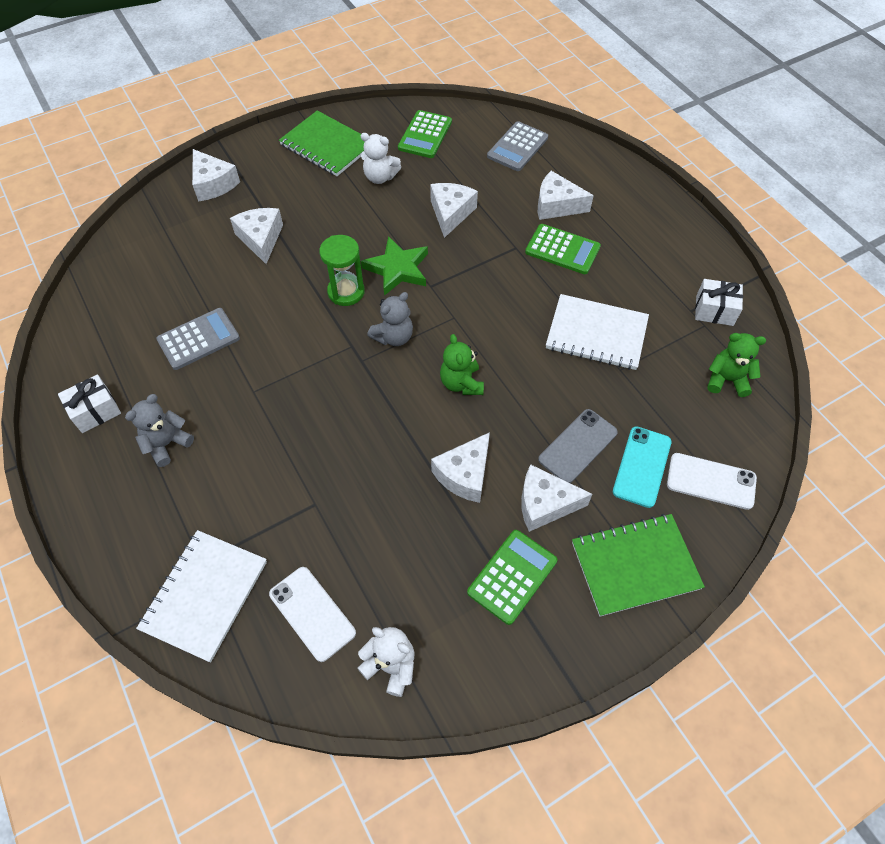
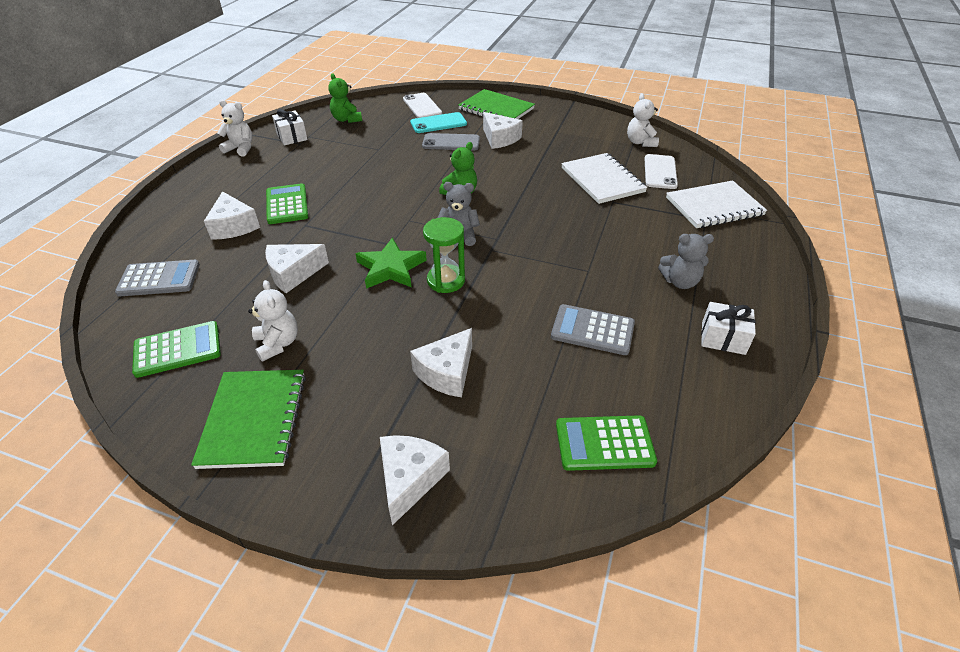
camera: 130 degrees left, 15 degrees down
(464, 474) = (519, 165): white cheese -> none
(512, 576) = (550, 132): green calculator -> green calculator (604, 443)
(596, 334) = (358, 165): white notebook -> white notebook (602, 180)
(715, 260) = (240, 149): none -> white teddy bear

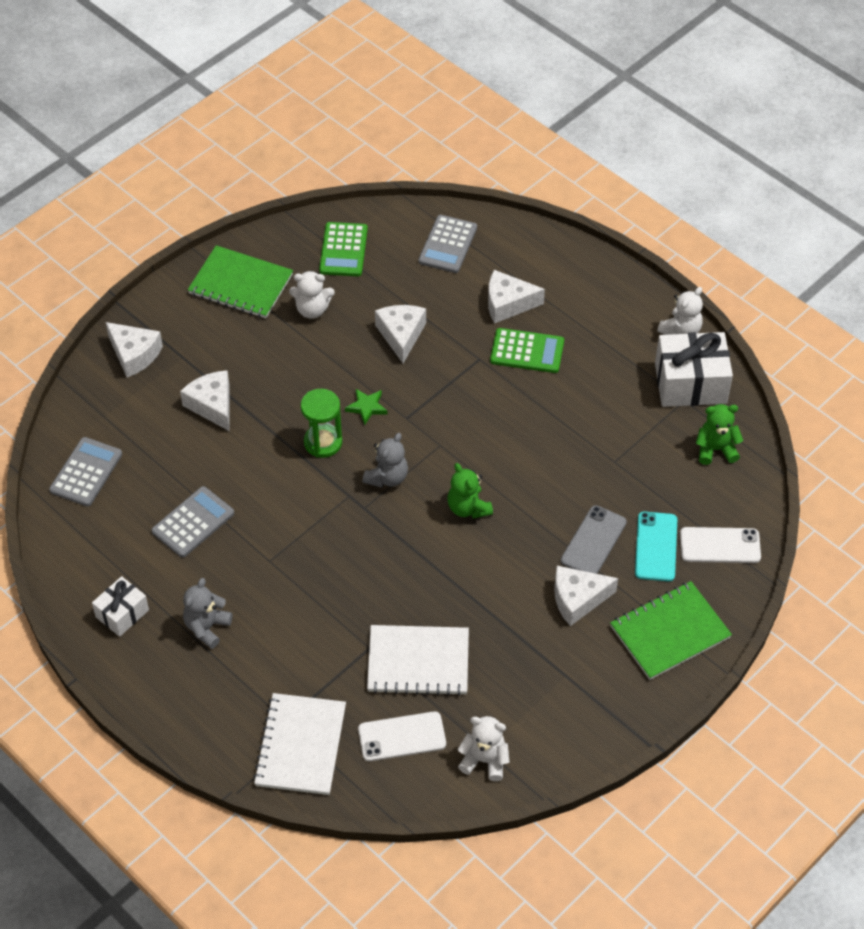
camera: 115 degrees right, 10 degrees up
(292, 137) = (690, 383): white gift -> white gift, size x1.73
(391, 268) = (366, 407): green star -> green star, size x0.59
(604, 443) = (86, 472): green calculator -> grey calculator
(660, 172) = (402, 736): white phone -> white phone turned 45 degrees counterclockwise

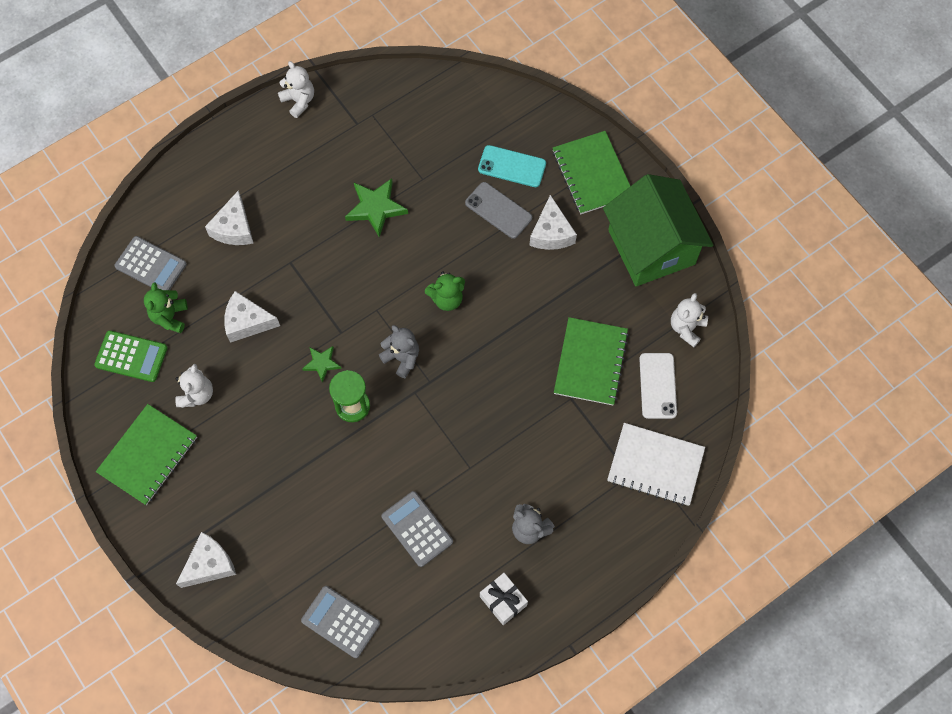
camera: 80 degrees left, 15 degrees up
(212, 405) = (288, 497): white cheese -> none
(418, 662) = (590, 362): white notebook -> green notebook
(527, 351) = (291, 222): green calculator -> none
(565, 423) = (376, 208): none -> green star
(585, 709) = (651, 247): none -> green house
(690, 383) = (356, 106): white gift -> none
(715, 449) = (426, 103): green teddy bear -> green teddy bear (170, 317)
(720, 546) = (519, 121): white phone -> none

